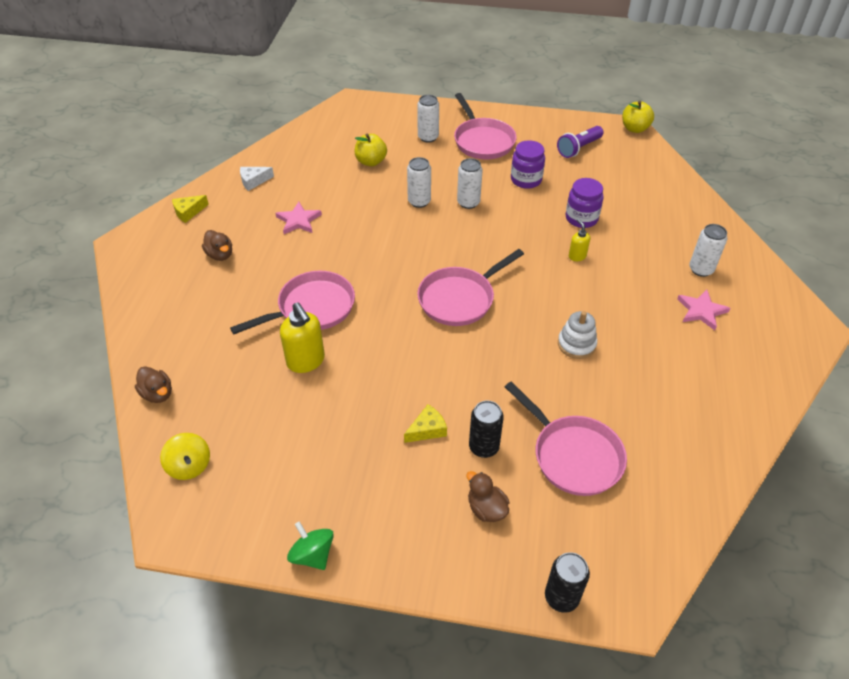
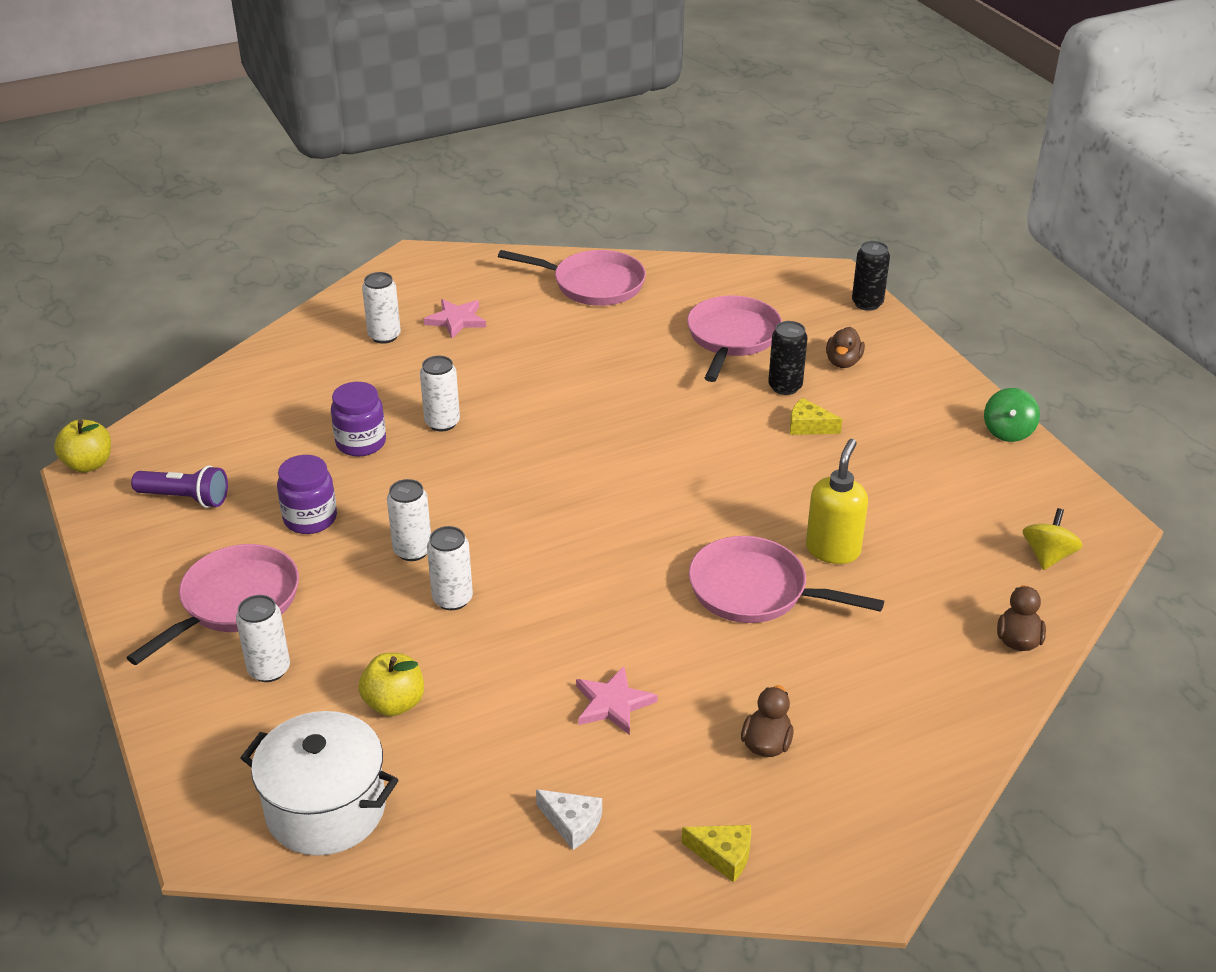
camera: 125 degrees left, 10 degrees down
(335, 128) = (326, 809): none -> white pot
(460, 299) = (608, 480): pink pan -> pink pan (592, 284)
(576, 344) = (590, 378): white stacking toy -> none
(577, 256) = (442, 423): yellow soap dispenser -> white can

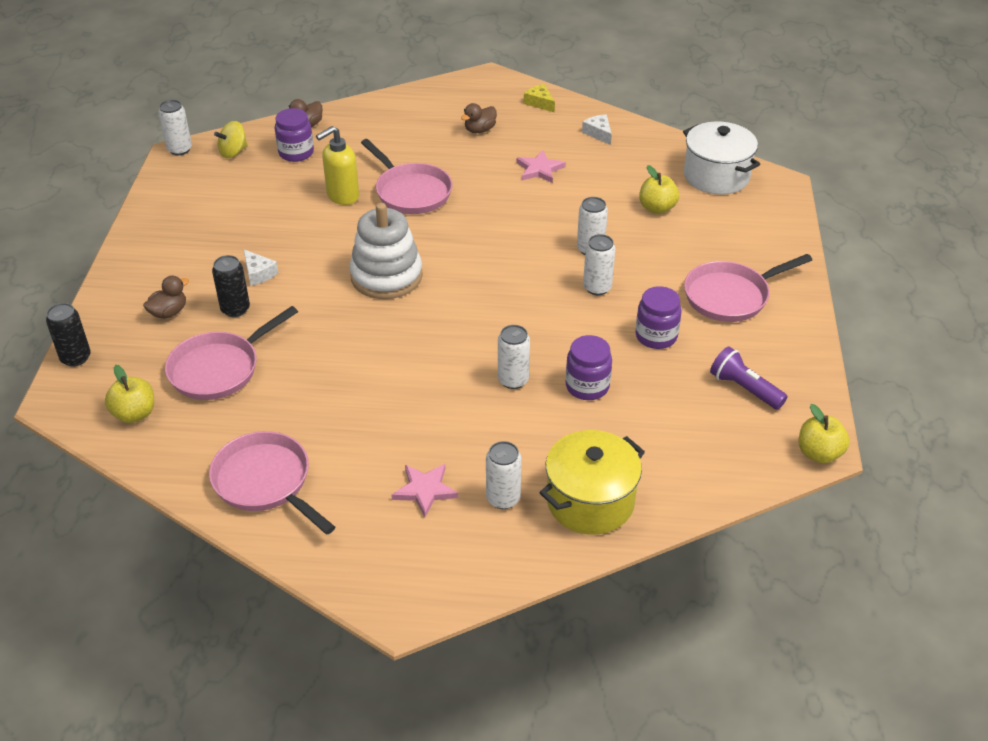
camera: 150 degrees left, 5 degrees up
(269, 669) = (722, 249): white can -> white can (179, 149)
(305, 358) = (590, 501): none -> yellow pot
(670, 473) = (386, 276): none -> white stacking toy
(757, 287) = (134, 414): none -> yellow apple
(808, 426) = (258, 273): yellow cheese -> white cheese
(970, 588) = (296, 153): none -> purple jar
(1008, 431) = (142, 221): green spinning top -> none

